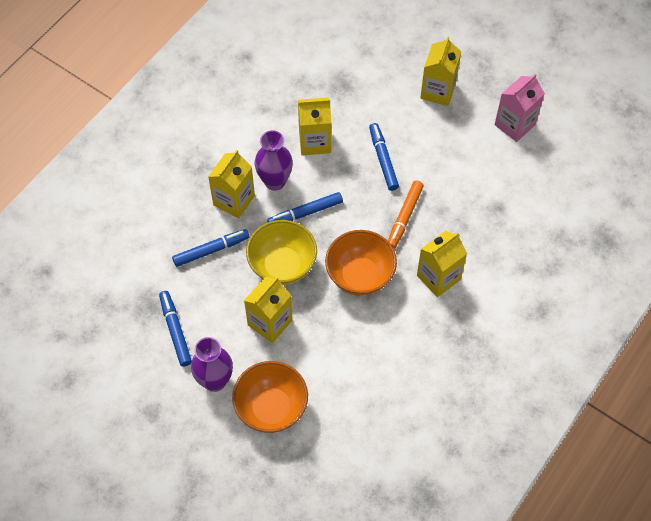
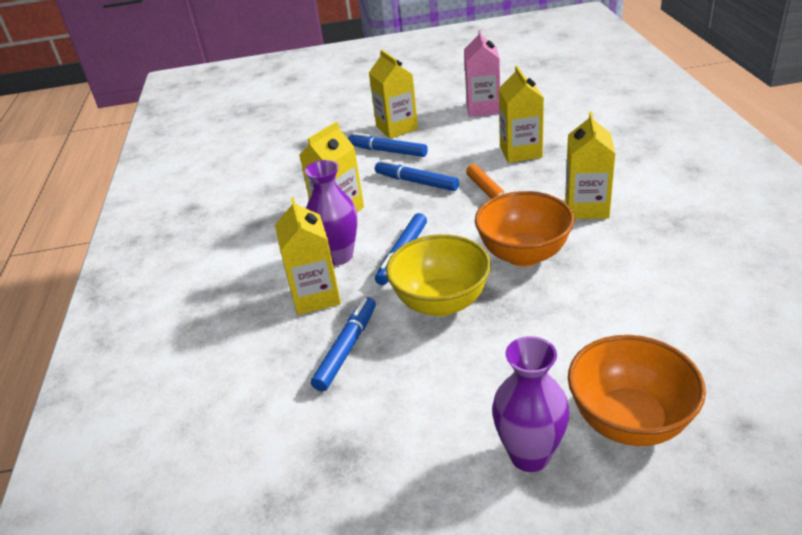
camera: 40 degrees left, 25 degrees down
(175, 330) = (408, 450): blue marker -> blue marker (387, 151)
(270, 322) = (501, 352): yellow carton -> yellow carton (520, 152)

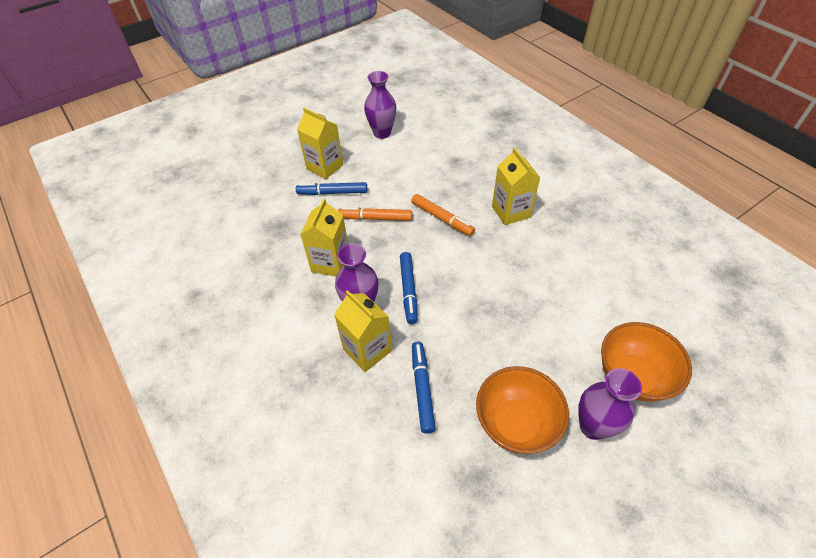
camera: 30 degrees left, 15 degrees up
(416, 182) = (375, 218): blue marker -> orange marker
(441, 302) = (463, 325): yellow bowl -> none
(483, 108) = (382, 133): pink carton -> purple vase
(520, 152) = (436, 171): yellow carton -> none
(523, 254) = (493, 265): orange bowl -> orange bowl (516, 423)

